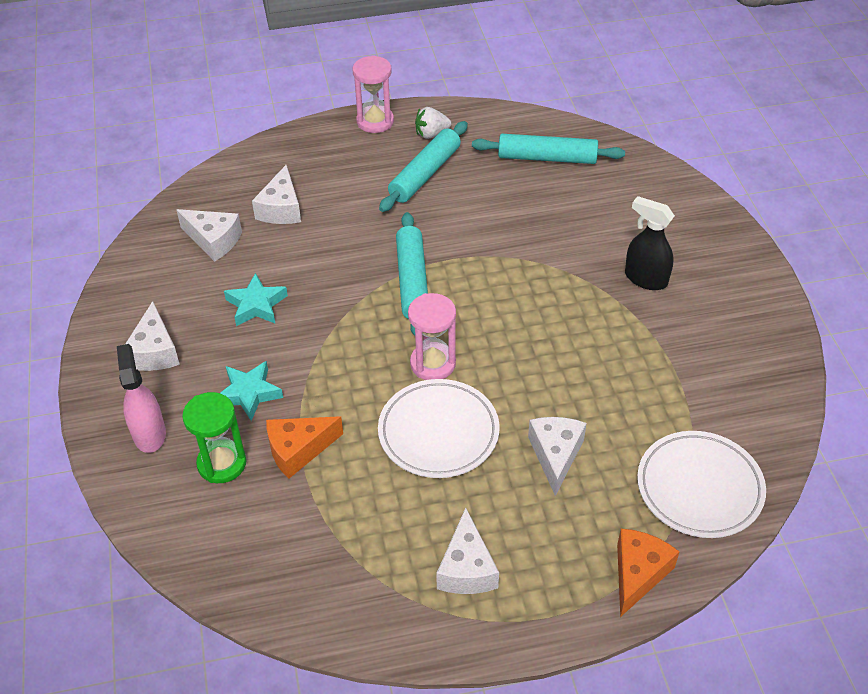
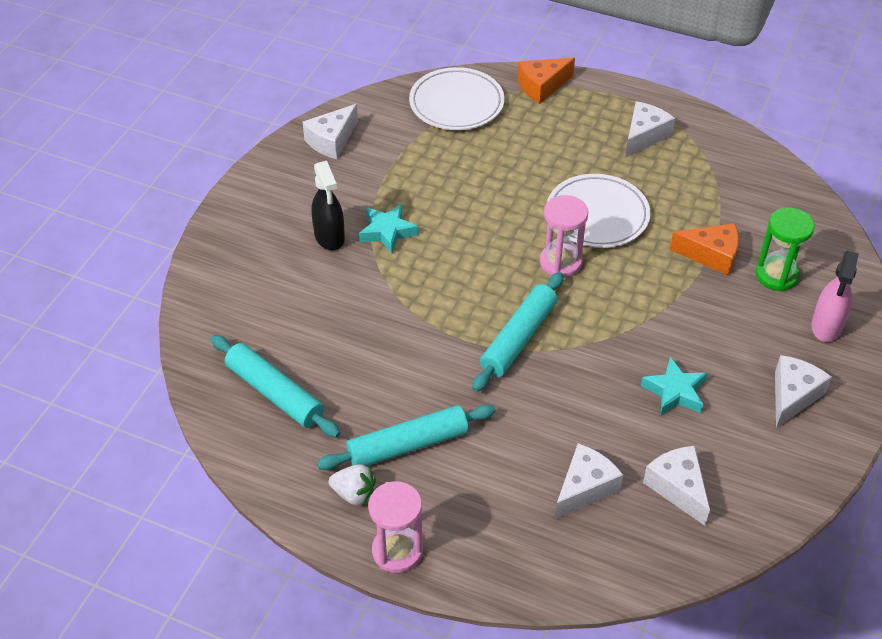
camera: 145 degrees left, 0 degrees up
(249, 393) = (726, 316): turquoise star -> turquoise star (387, 231)
(555, 455) = (528, 163): white cheese -> white cheese (332, 141)

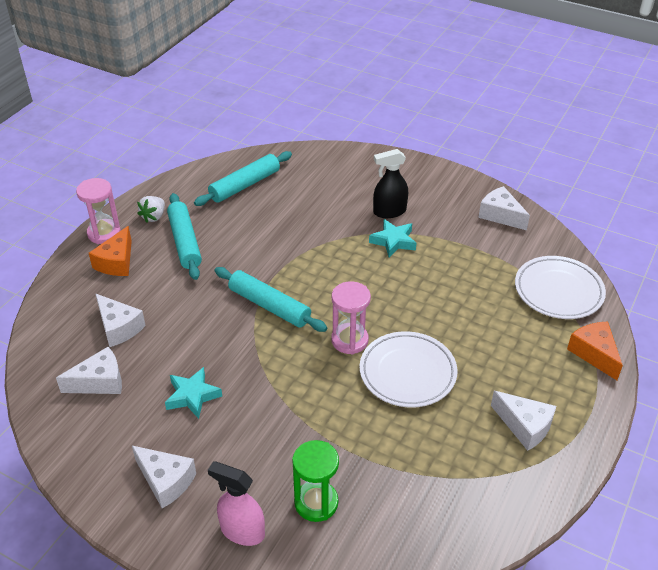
camera: 95 degrees right, 5 degrees down
(711, 255) = (349, 452): orange cheese -> orange cheese (116, 262)

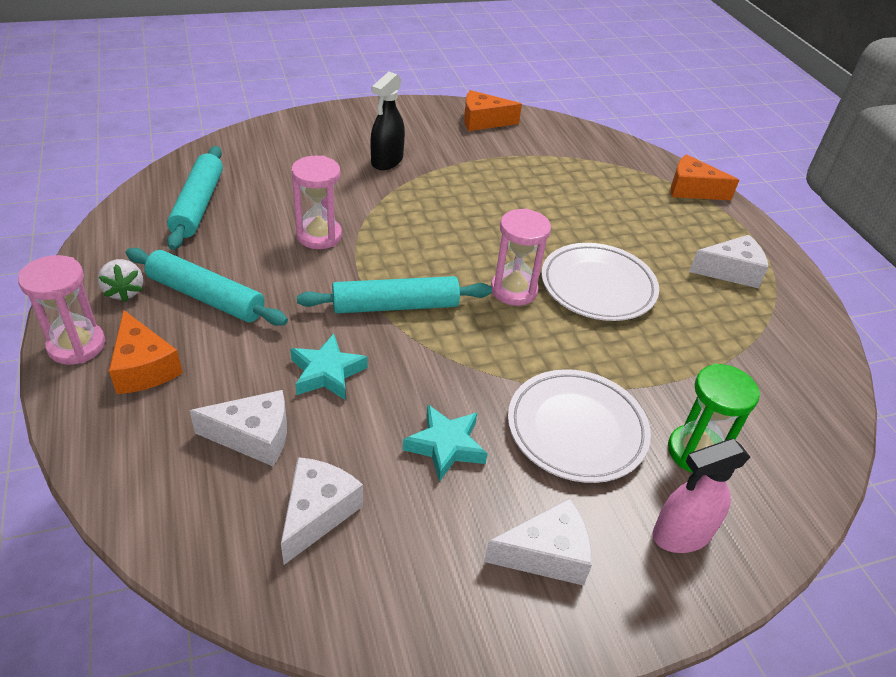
camera: 50 degrees left, 0 degrees up
(284, 239) = (319, 236): none -> pink hourglass
(393, 241) = (427, 184): turquoise star -> turquoise star (327, 373)
(500, 215) = (483, 121): white cheese -> orange cheese
(558, 291) = (605, 158): white plate -> white plate (576, 429)

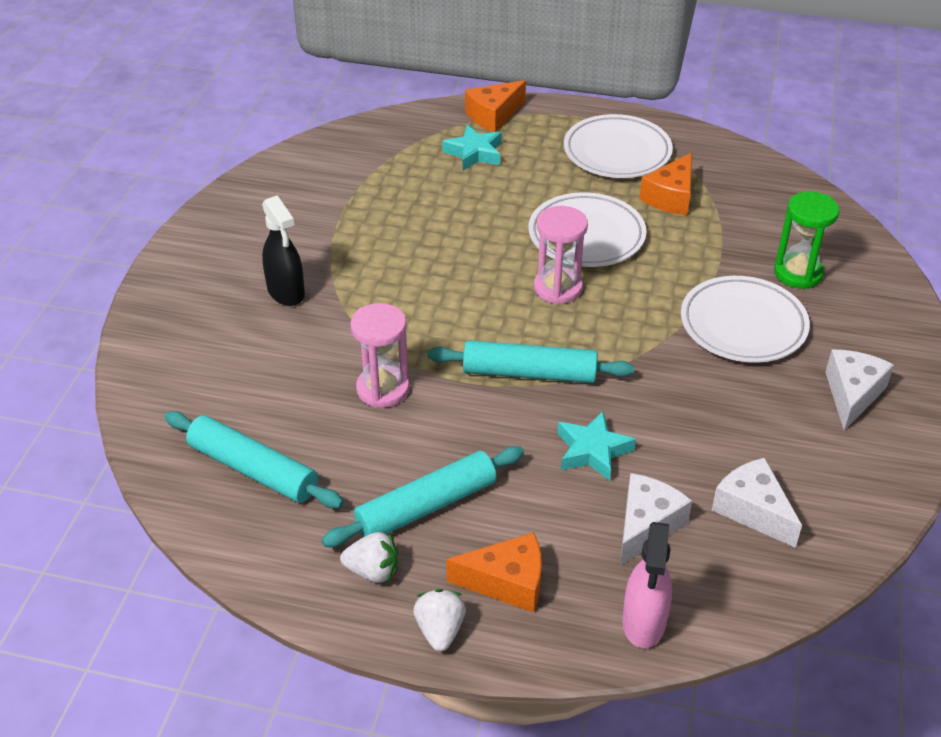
camera: 55 degrees left, 0 degrees up
(76, 345) = (440, 630): pink hourglass -> white strawberry
(395, 306) = (529, 373): turquoise rolling pin -> turquoise rolling pin turned 75 degrees clockwise
(446, 446) = (721, 407): turquoise star -> turquoise star (474, 153)
(483, 121) = (269, 193): orange cheese -> orange cheese (670, 197)
(681, 534) = (866, 318): pink spray bottle -> pink spray bottle (644, 622)
(730, 271) = (617, 152): white cheese -> white plate

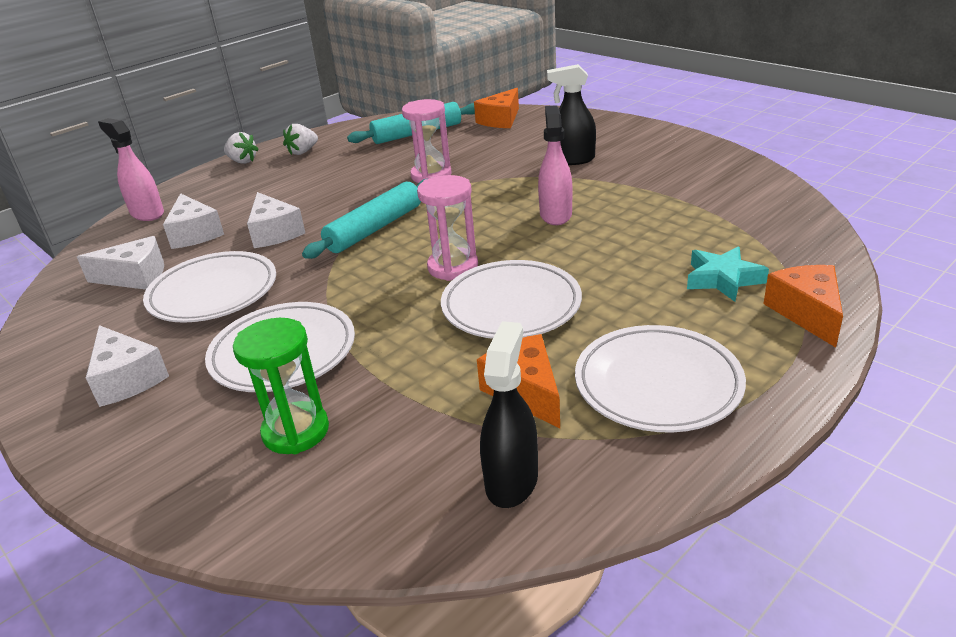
camera: 125 degrees right, 10 degrees down
(423, 262) = (555, 215): none -> pink spray bottle
(426, 506) = (320, 172): turquoise rolling pin -> none
(507, 582) = (237, 183): orange cheese -> orange cheese (501, 120)
(592, 451) = (274, 233): turquoise star -> white cheese
(720, 424) = (213, 293): none -> white plate
(742, 177) = (512, 481): none -> black spray bottle

